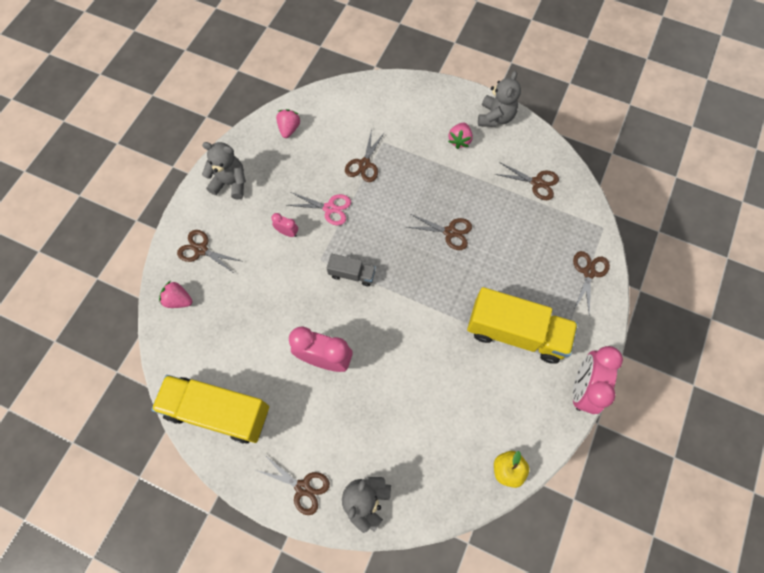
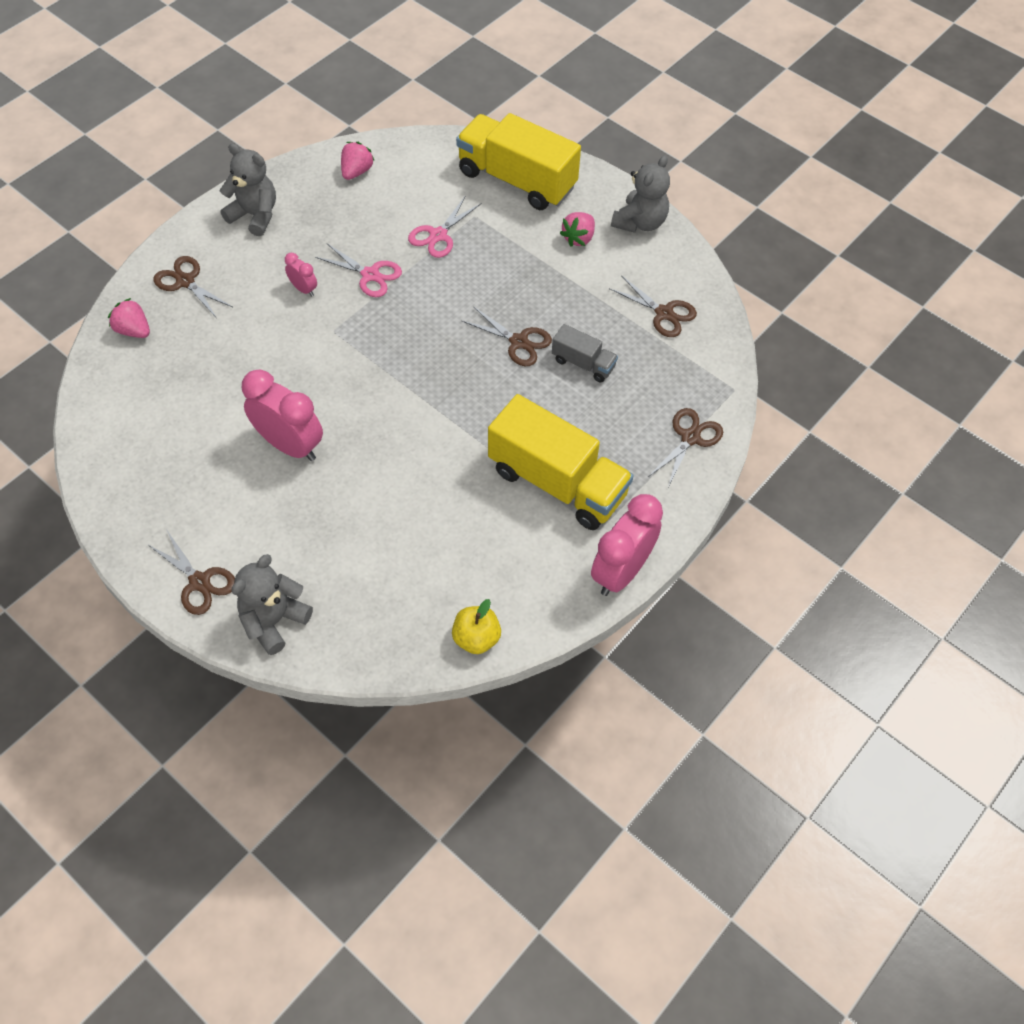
camera: 15 degrees right, 10 degrees down
(218, 411) = (130, 468): yellow truck -> yellow truck (516, 180)
(352, 274) = (367, 357): grey truck -> grey truck (583, 363)
(364, 164) = (438, 235): brown scissors -> pink scissors

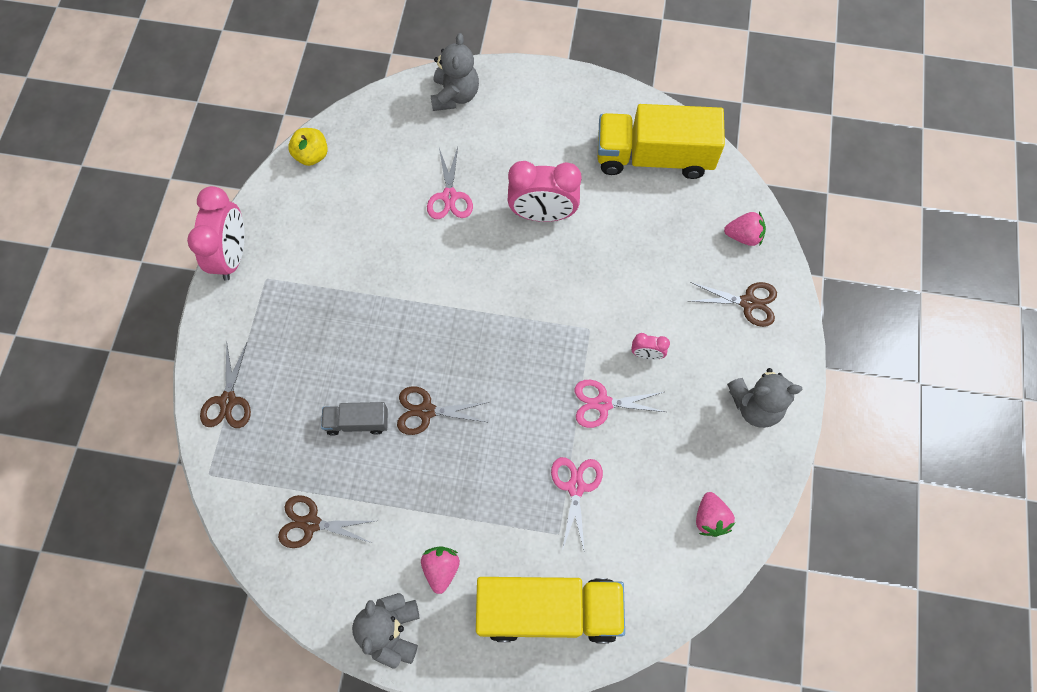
camera: 150 degrees right, 10 degrees up
(199, 582) = (523, 92): brown scissors -> none
(364, 511) = (449, 196): none -> pink scissors
(557, 482) = (318, 298): yellow truck -> yellow truck (654, 157)

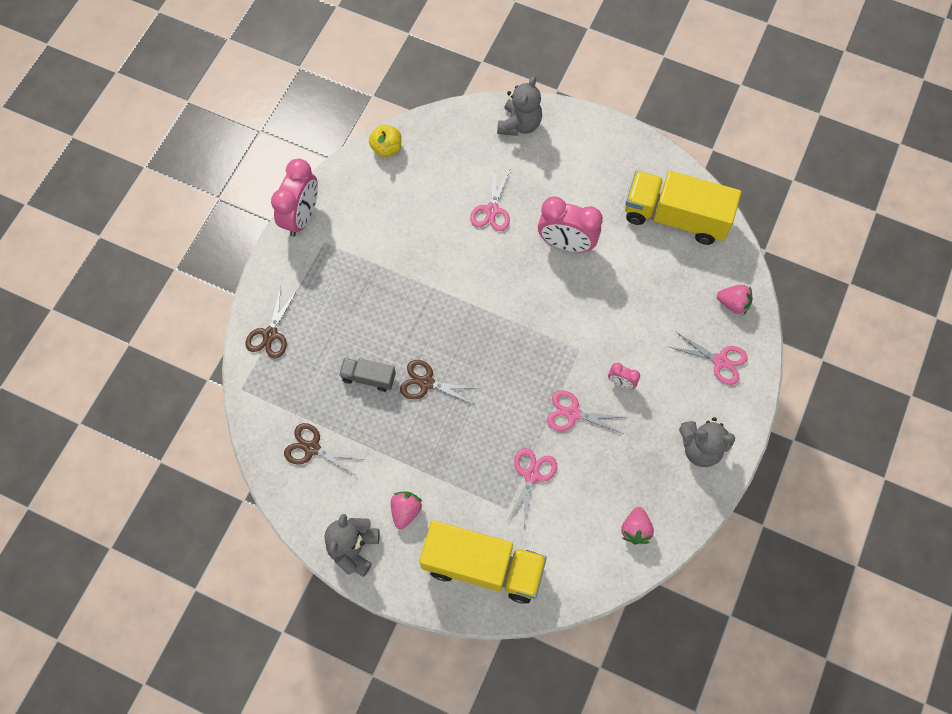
camera: 15 degrees right, 0 degrees up
(748, 302) = (720, 361): brown scissors -> pink scissors

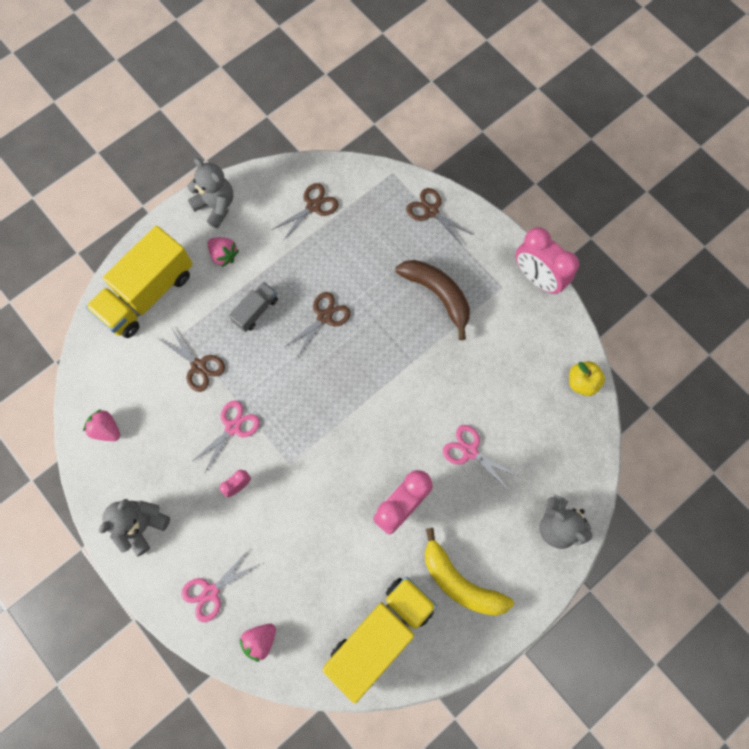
camera: 115 degrees right, 5 degrees up
(357, 293) = (438, 295): none -> brown banana
(368, 377) = (353, 272): grey truck -> grey truck (256, 311)
(531, 475) = (198, 366): pink scissors -> brown scissors
(603, 177) = (460, 582): none -> yellow banana

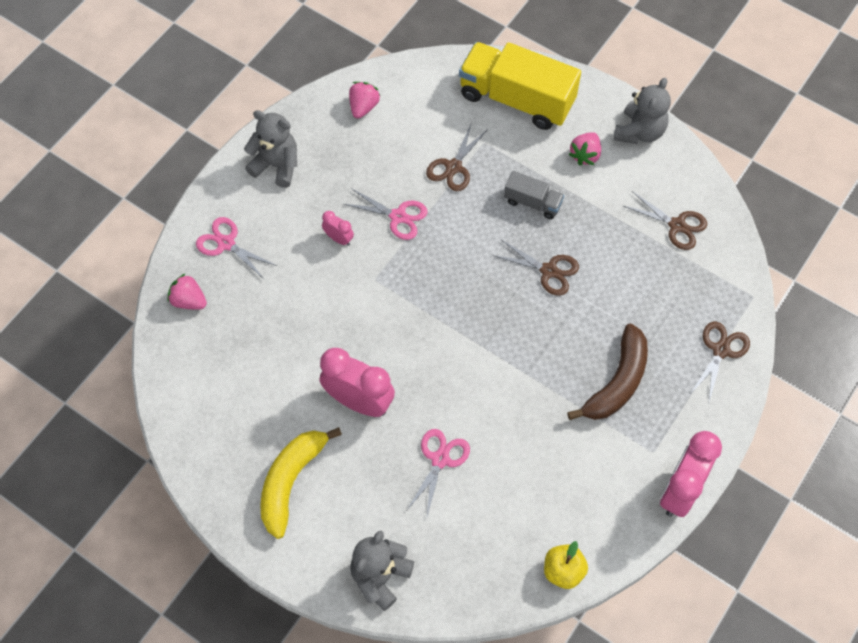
camera: 75 degrees right, 10 degrees down
(380, 634) = (218, 413): yellow truck -> none

